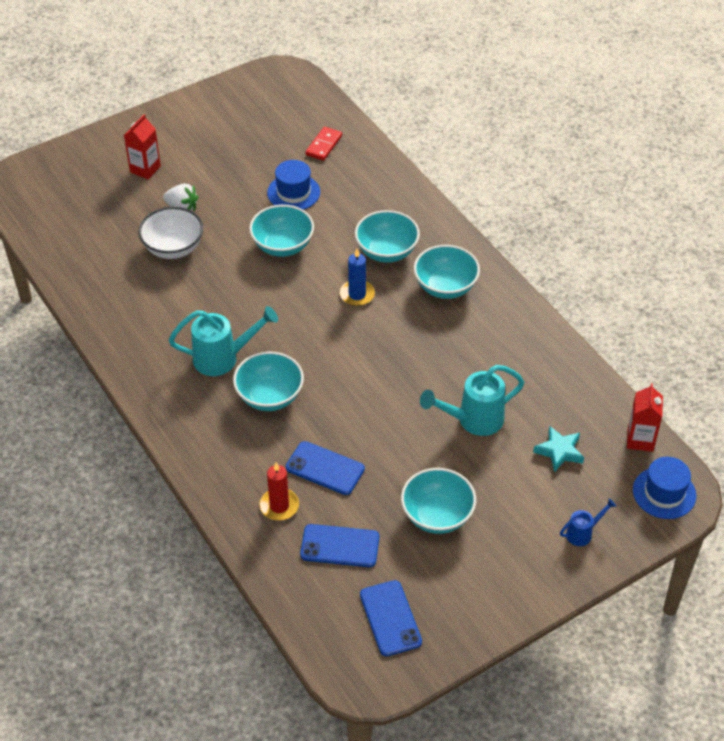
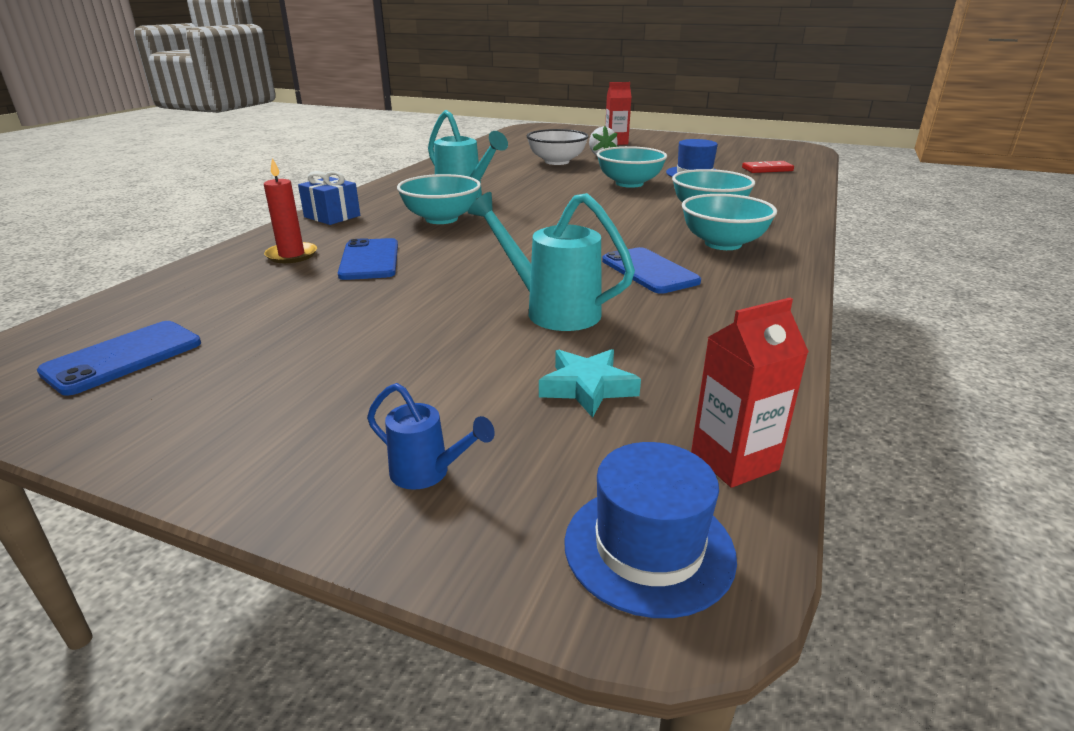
camera: 55 degrees right, 20 degrees down
(203, 457) = (332, 216): none -> blue gift
(340, 546) = (249, 295): blue phone -> blue phone (649, 271)
(357, 294) = (630, 216): blue candle -> none
(437, 516) = (351, 335): turquoise bowl -> none

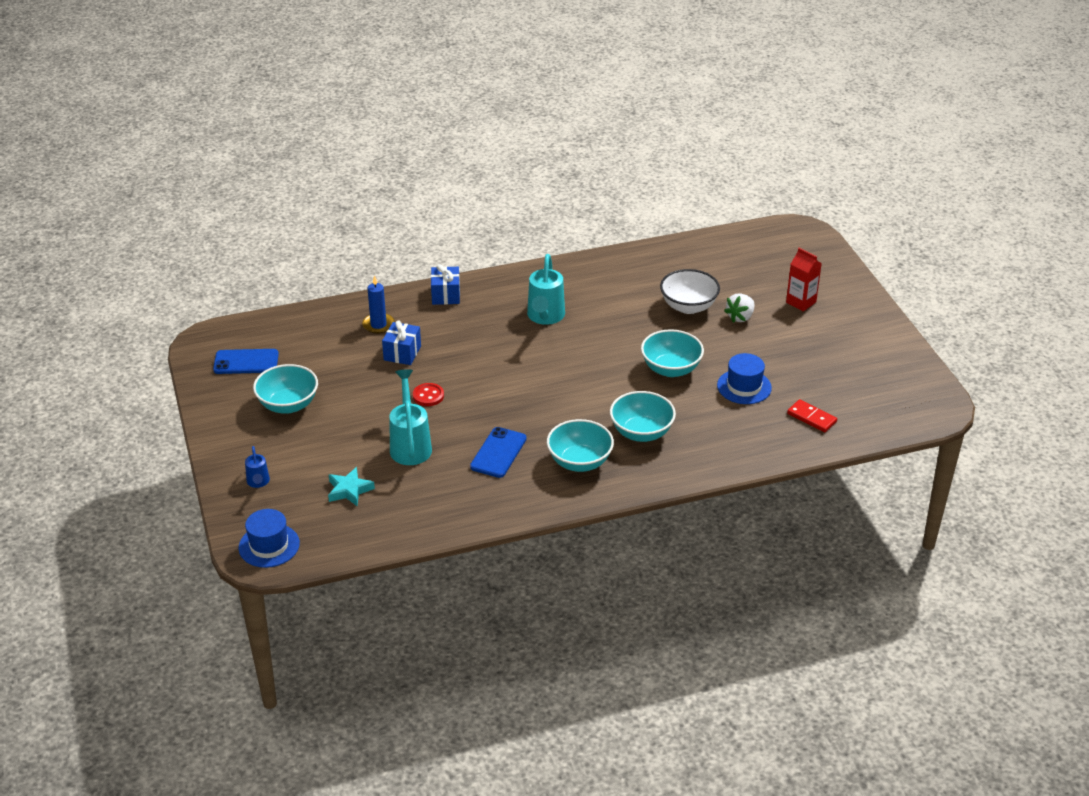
camera: 50 degrees right, 10 degrees up
(291, 255) = (378, 325): red candle -> blue candle
(369, 260) = (402, 353): blue phone -> blue gift
(441, 219) = (491, 336): turquoise bowl -> turquoise bowl (288, 405)
(475, 272) = (428, 396): none -> red button
(734, 461) = (334, 547): red carton -> none

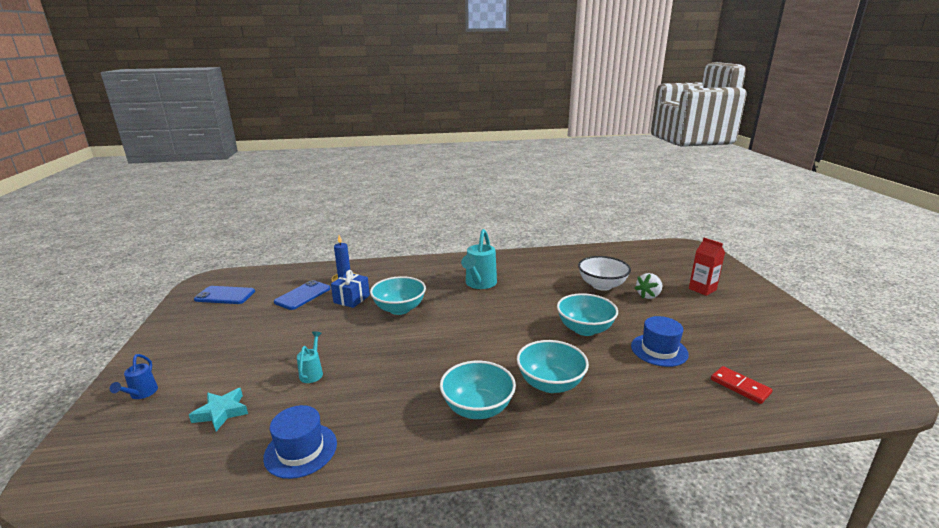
camera: 10 degrees right, 15 degrees down
(269, 545) = (83, 469): blue hat -> blue hat (301, 450)
(288, 405) = (230, 328): turquoise bowl -> turquoise bowl (399, 309)
(410, 445) = (312, 372): turquoise watering can -> turquoise watering can, size x0.53
(428, 396) = (354, 332): red button -> none
(445, 295) = (407, 266): blue gift -> none
(498, 453) = (395, 389): blue phone -> blue phone (303, 295)

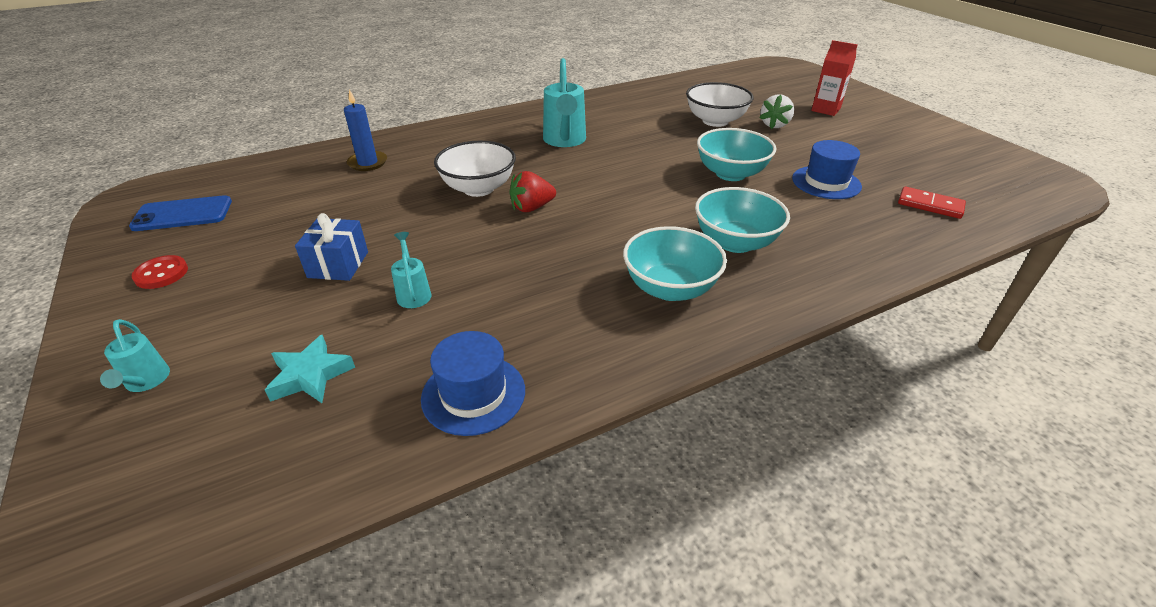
camera: 20 degrees left, 15 degrees up
(141, 394) = (146, 382): blue watering can -> turquoise watering can
(191, 330) = (161, 274): none -> red button
(303, 295) = (317, 193): blue phone -> none
(351, 299) = (398, 187): blue gift -> blue gift (338, 264)
(399, 309) = (478, 188): turquoise bowl -> white bowl
(424, 329) = (532, 208): none -> red strawberry

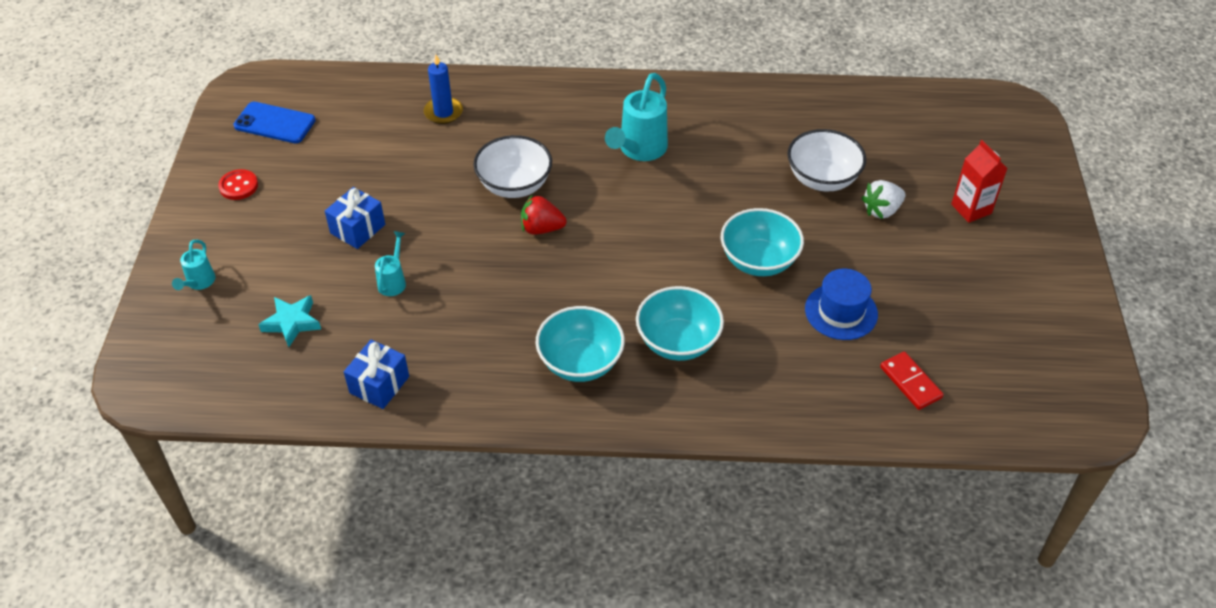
camera: 30 degrees right, 10 degrees up
(473, 394) = (379, 385): blue hat -> blue gift

